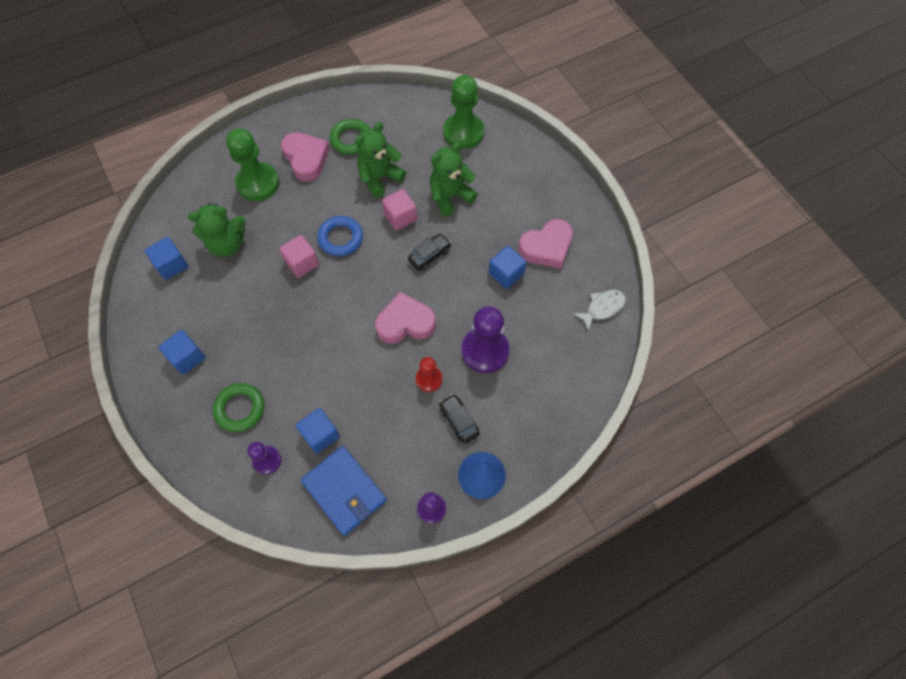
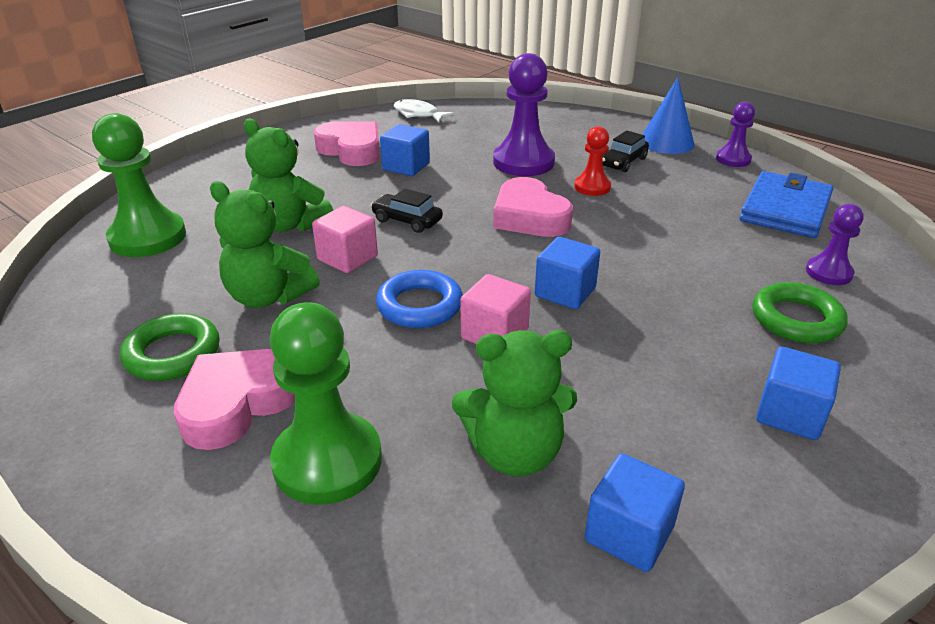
camera: 110 degrees left, 30 degrees down
(227, 244) = (515, 453): green teddy bear -> green teddy bear turned 120 degrees clockwise
(320, 435) = (744, 241): blue cube -> blue cube (565, 292)

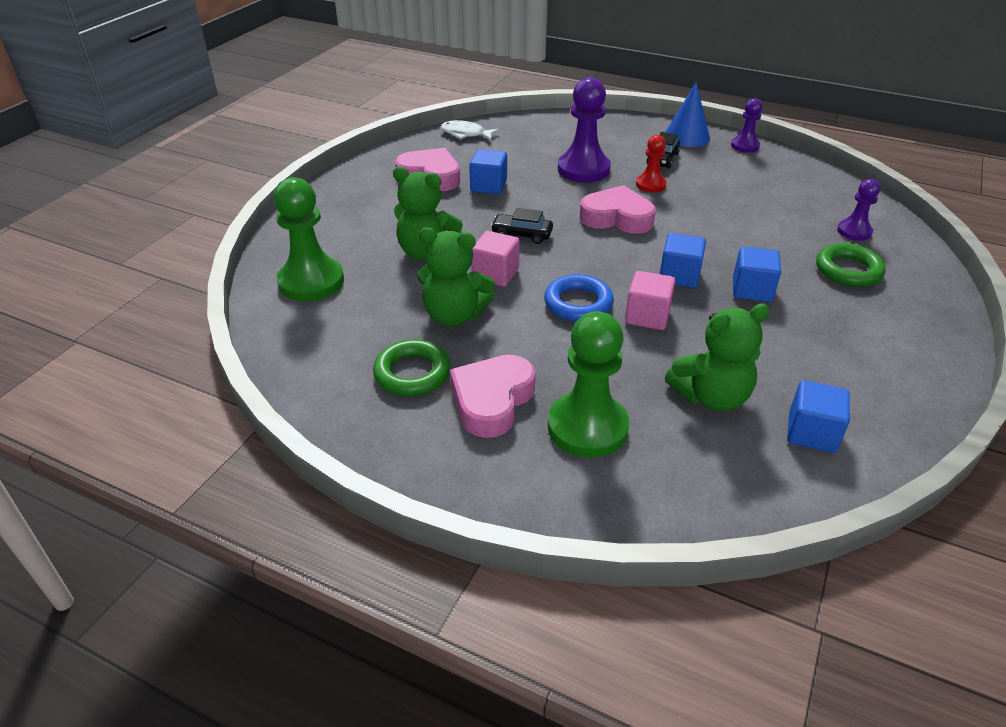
camera: 15 degrees left, 5 degrees up
(529, 217) = (617, 218): pink heart -> pink heart turned 150 degrees clockwise
(785, 209) = (802, 184): blue wallet -> none
(790, 414) = (873, 338): blue cube -> blue cube (752, 290)

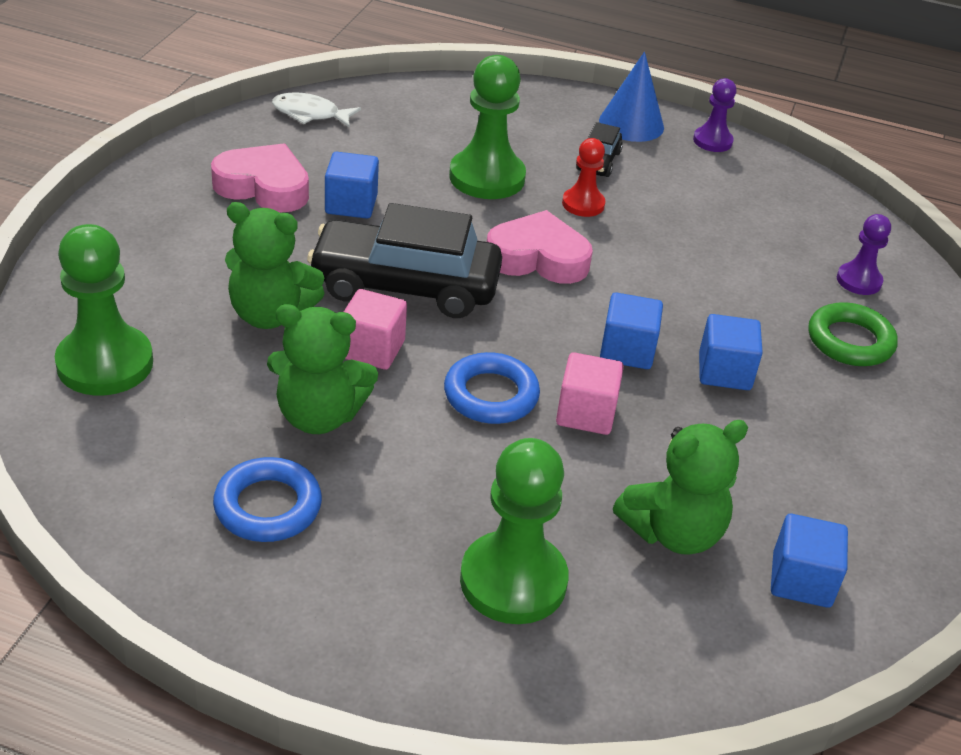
camera: 10 degrees left, 0 degrees up
(412, 373) = (268, 506): green ring -> blue ring
(492, 400) = (382, 545): pink heart -> none
(522, 235) = (405, 286): black car -> black car, size x2.17
(583, 169) = (487, 177): purple pawn -> green pawn

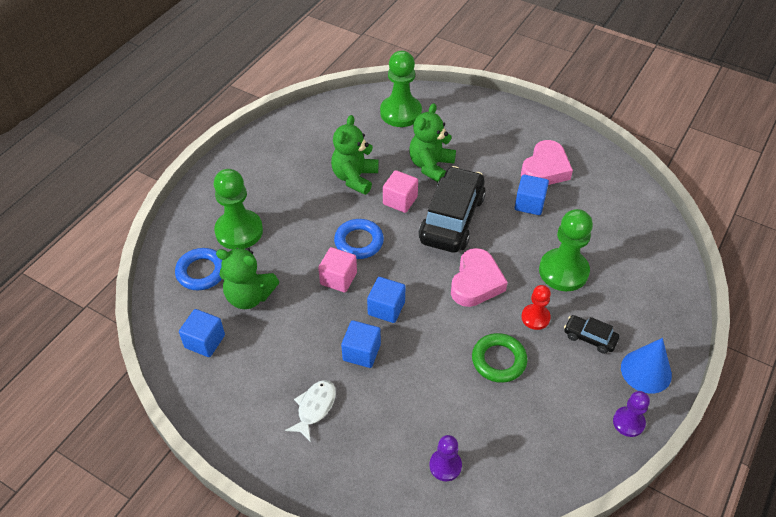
camera: 105 degrees right, 10 degrees up
(268, 506) = (302, 158): blue ring -> blue ring (201, 272)
(310, 114) = (628, 193): white fish -> white fish (314, 408)
(673, 532) = (249, 296): green teddy bear -> green teddy bear turned 60 degrees counterclockwise
(850, 341) = (381, 434): green ring -> green ring (498, 360)

